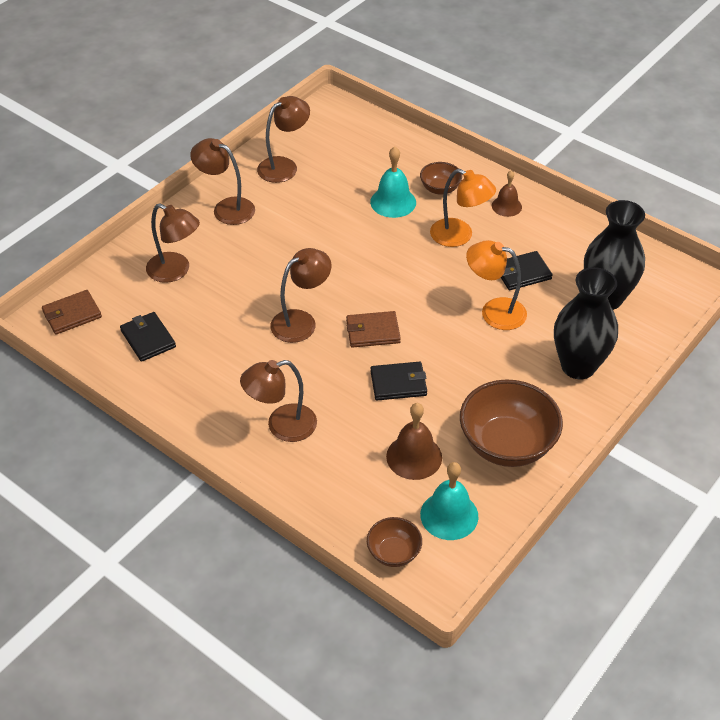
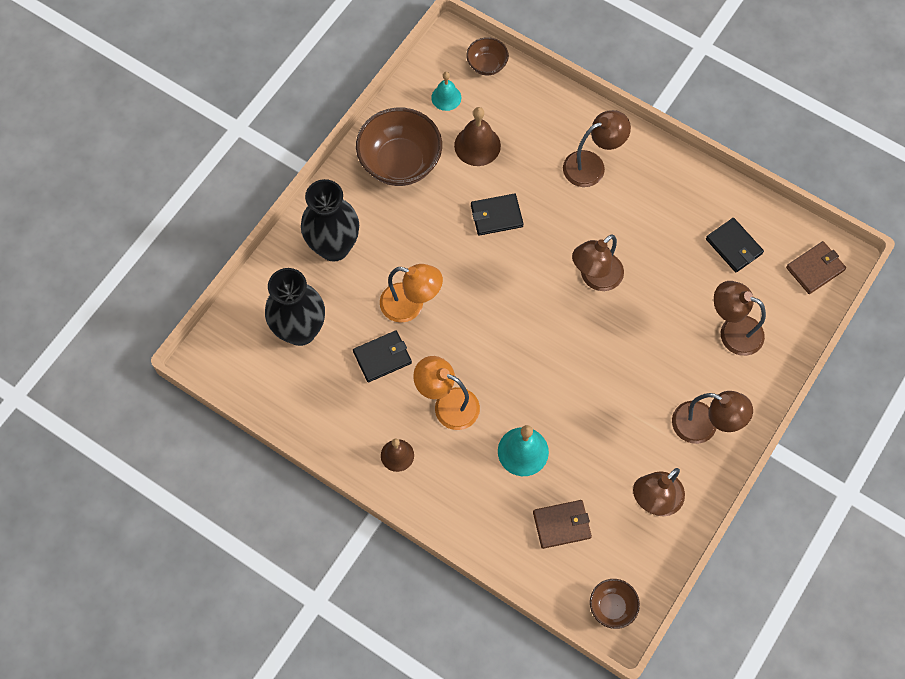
camera: 175 degrees right, 20 degrees up
(372, 331) = (525, 271): brown wallet -> brown wallet (562, 525)
(440, 189) = (472, 477): brown bowl -> brown bowl (612, 607)
(449, 515) = (446, 97): turquoise bell -> turquoise bell, size x0.66

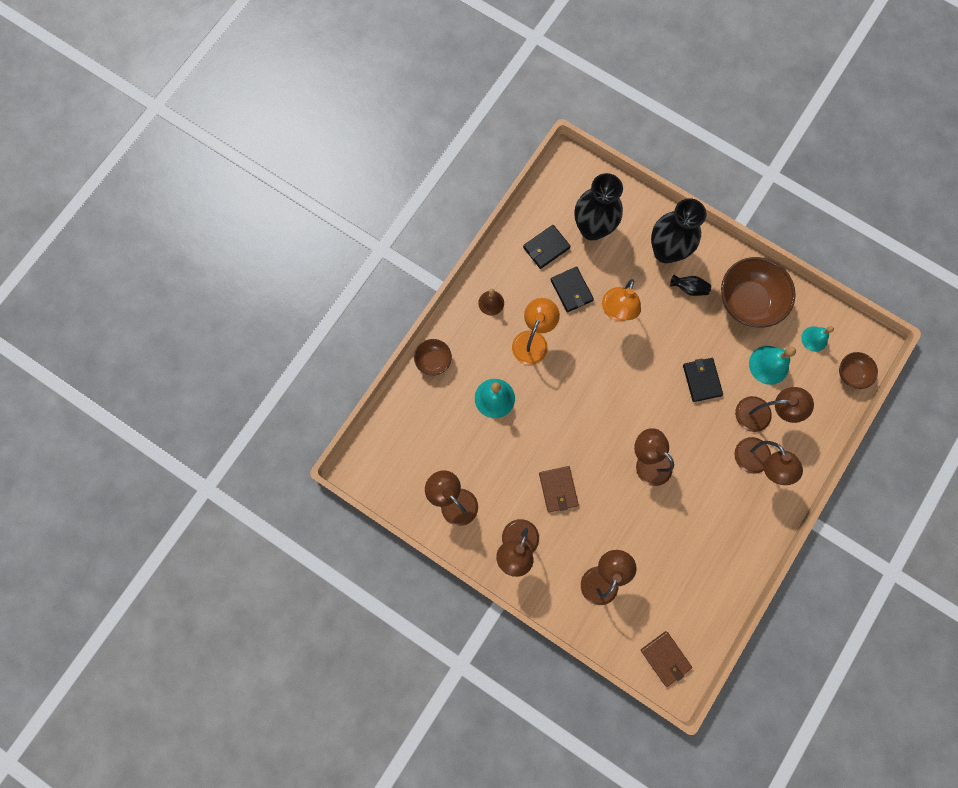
camera: 90 degrees right, 10 degrees up
(382, 224) = (689, 288): none -> black vase
(477, 145) = (768, 365): brown bell -> turquoise bell
(535, 157) = (761, 414): none -> brown lamp
(562, 525) = (435, 427): brown wallet -> brown wallet (558, 489)
(612, 607) = (370, 463): brown bowl -> brown bowl (433, 360)
(734, 246) = (683, 585): black wallet -> black wallet (546, 248)

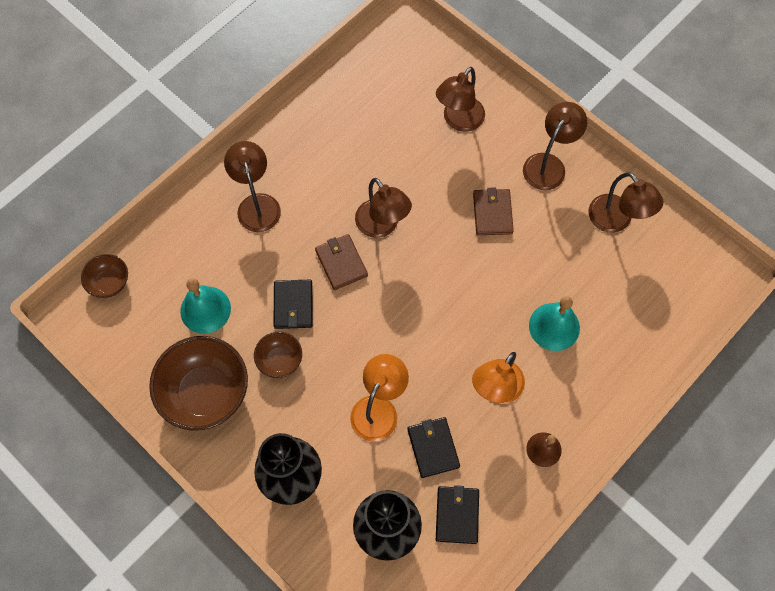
camera: 170 degrees left, 10 degrees down
(433, 360) = (627, 386): brown bowl -> brown bowl (280, 360)
(546, 248) = (457, 515): black wallet -> black wallet turned 60 degrees counterclockwise
(665, 658) = (409, 42): brown wallet -> brown wallet (341, 263)
(689, 288) = (276, 423): black vase -> none
(761, 414) = (233, 255): brown lamp -> none
(814, 339) = (138, 331): turquoise bell -> none

